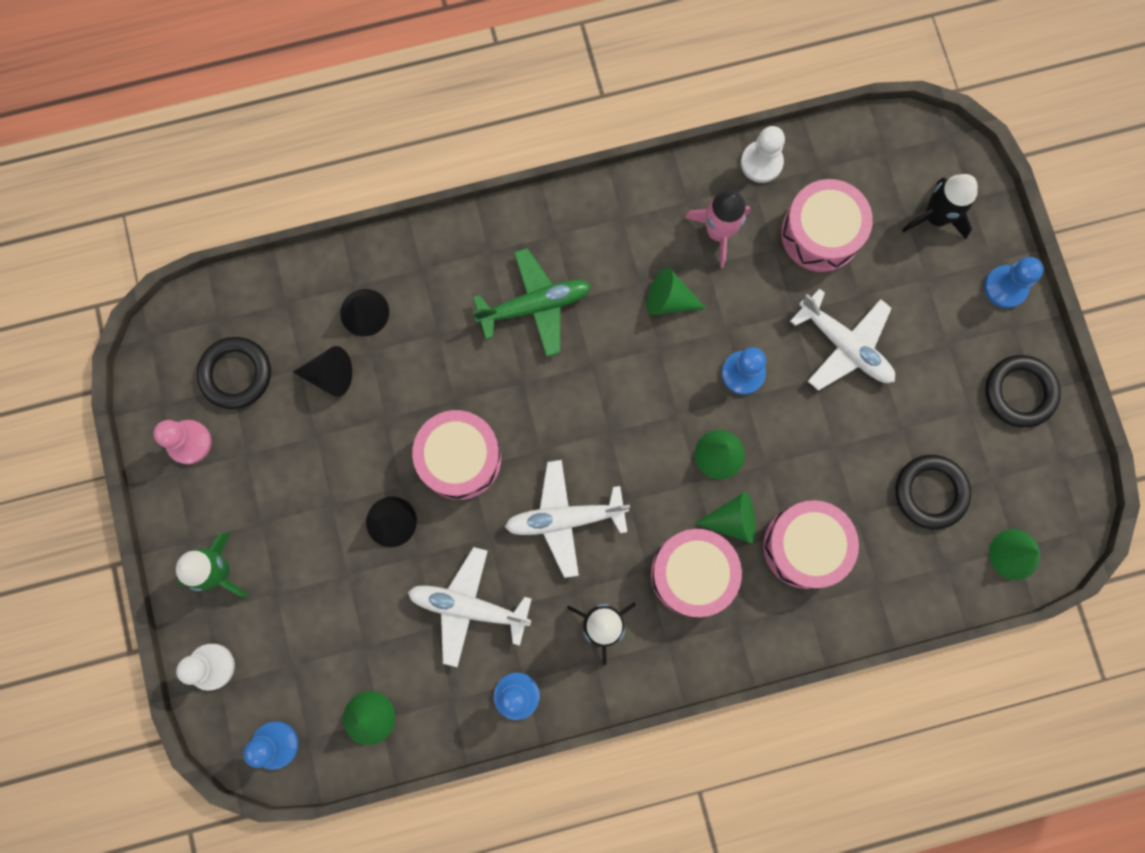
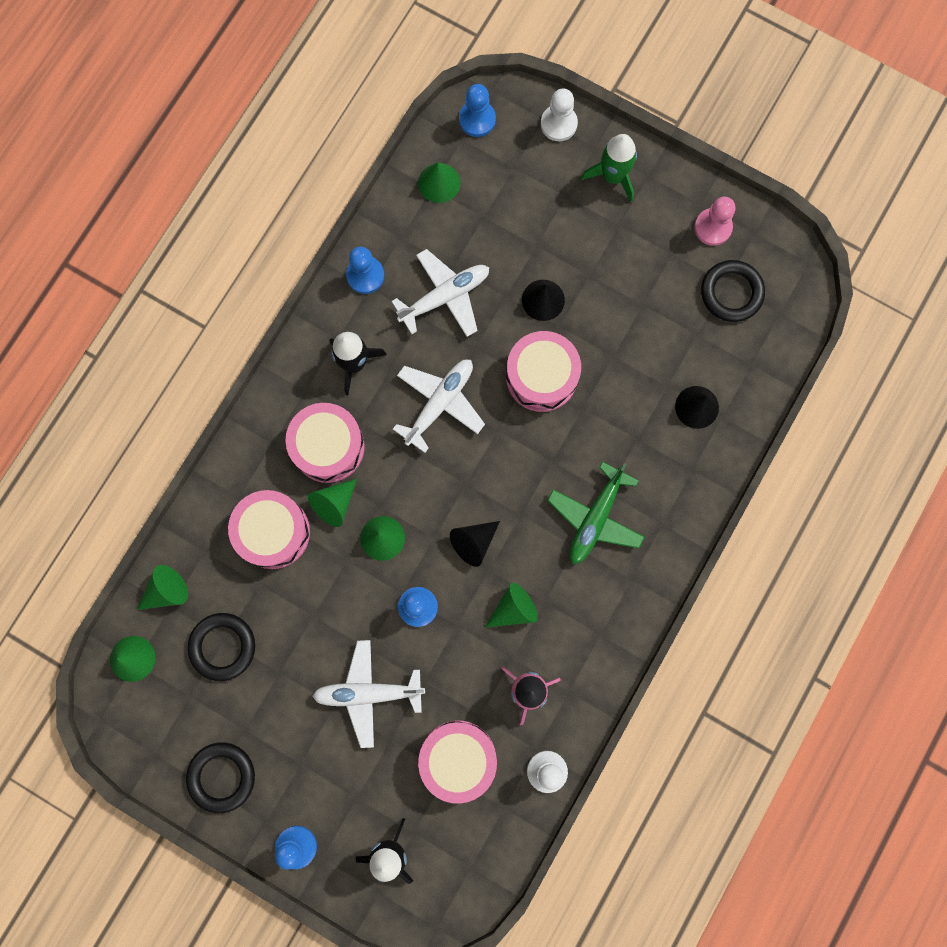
camera: 135 degrees right, 0 degrees up
(330, 375) = (675, 348): black cone -> black cone (473, 542)
(938, 583) = (166, 591): none -> green cone

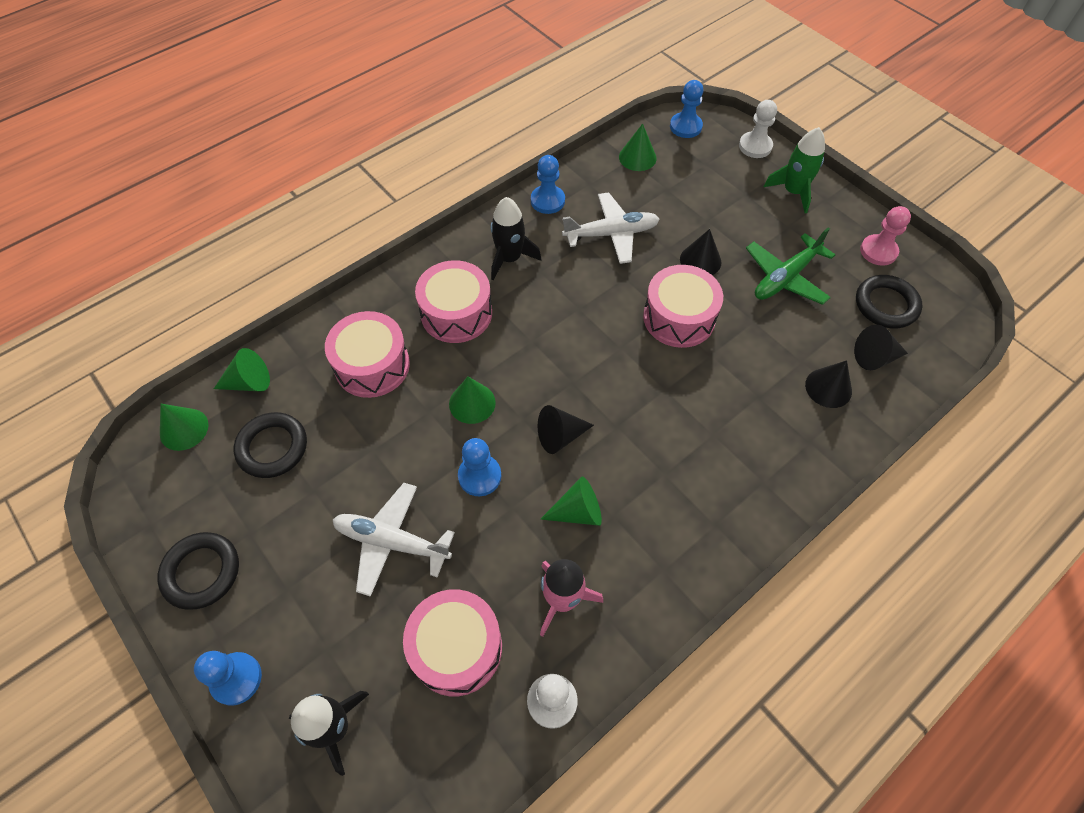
camera: 20 degrees right, 20 degrees down
(334, 504) = (440, 360): green cone -> none
(440, 403) = (574, 310): white plane -> none
(595, 518) = (693, 454): green plane -> green plane (785, 278)
(732, 358) = (875, 357): none -> black cone

